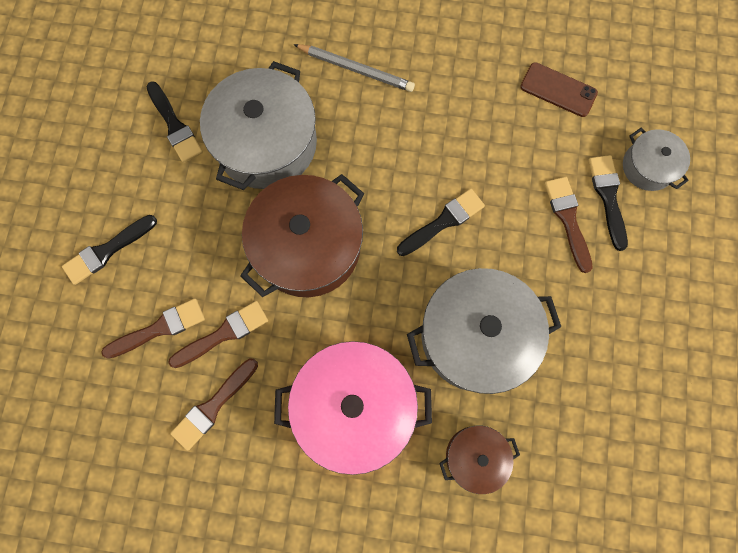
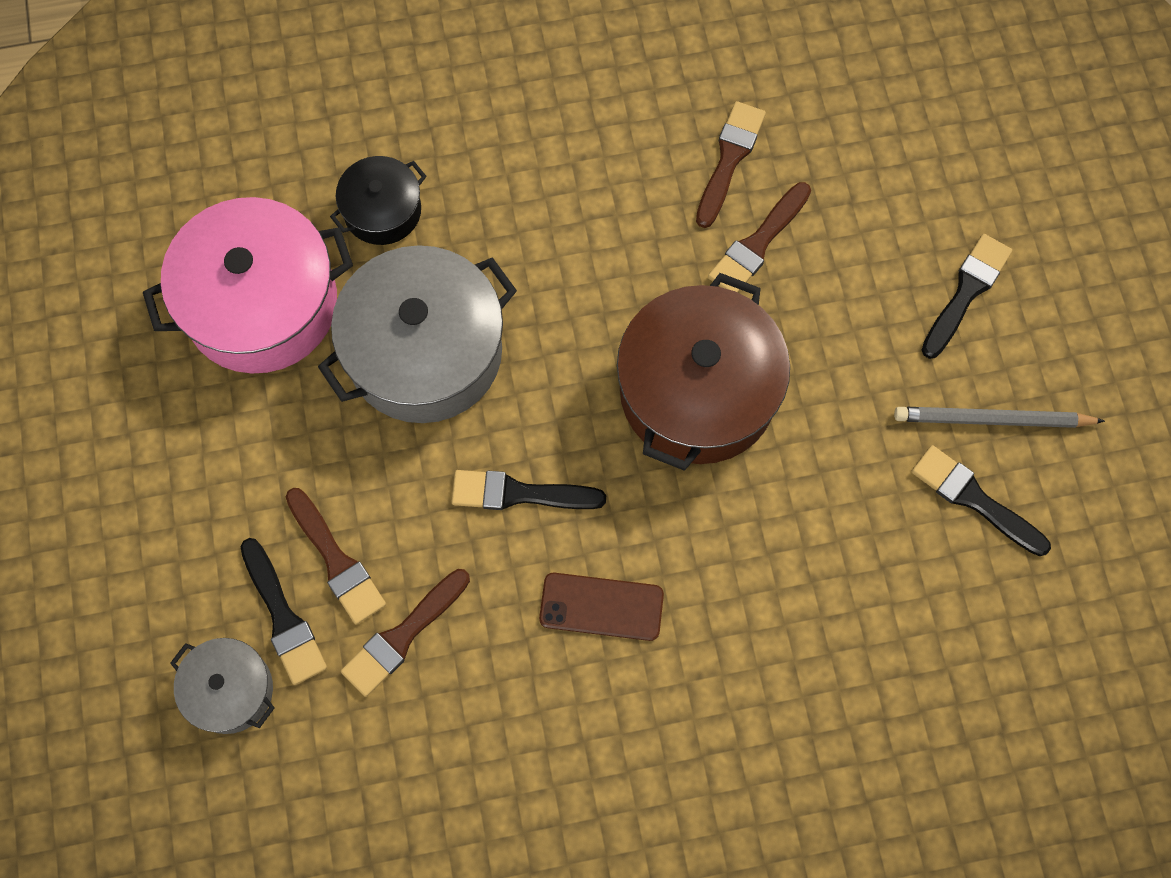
camera: 160 degrees right, 5 degrees down
(159, 328) = (843, 222): brown brush -> brown brush (403, 636)
(266, 143) = (825, 520): grey pot -> none
(354, 406) = (554, 216): pink pot -> pink pot (261, 304)
(355, 69) = (743, 694): grey pencil -> grey pencil (993, 419)
(443, 221) = (519, 493): black brush -> black brush turned 60 degrees clockwise
(475, 457) = (382, 211): brown pot -> black pot
(558, 90) = (403, 777): brown phone -> brown phone (601, 607)

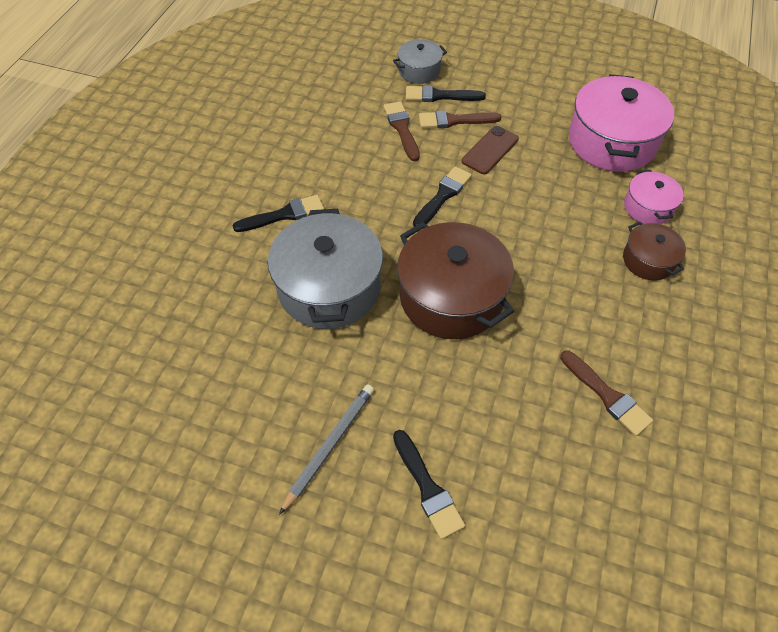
camera: 120 degrees right, 15 degrees down
(382, 211) = (648, 207): black pot -> pink pot
(425, 352) = (547, 191): grey pot -> grey pot (329, 287)
(486, 180) = (648, 260): none -> brown pot
(601, 607) = (361, 201): brown phone -> brown phone (490, 150)
(757, 244) = (533, 378): brown brush -> none
(974, 499) = (289, 402): black brush -> black brush (284, 215)

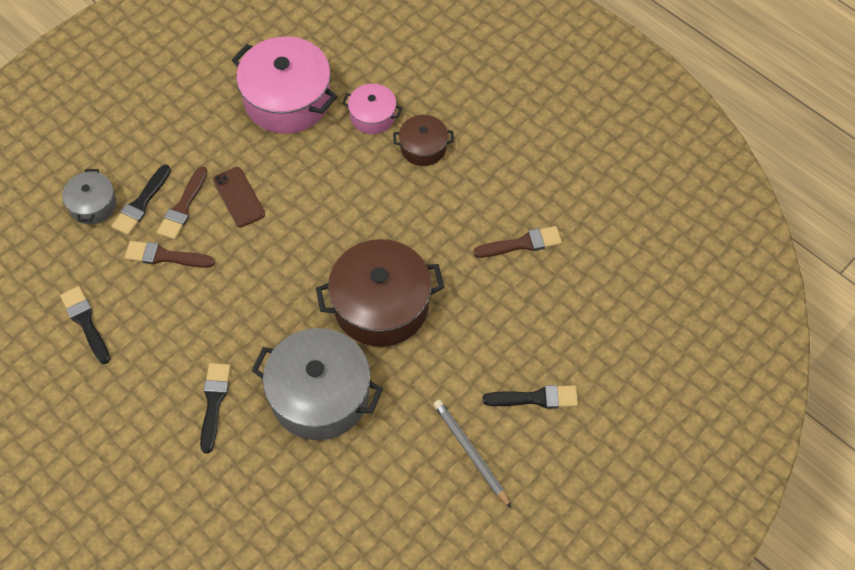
camera: 65 degrees left, 5 degrees up
(443, 195) = (269, 260): black brush -> black brush (85, 322)

